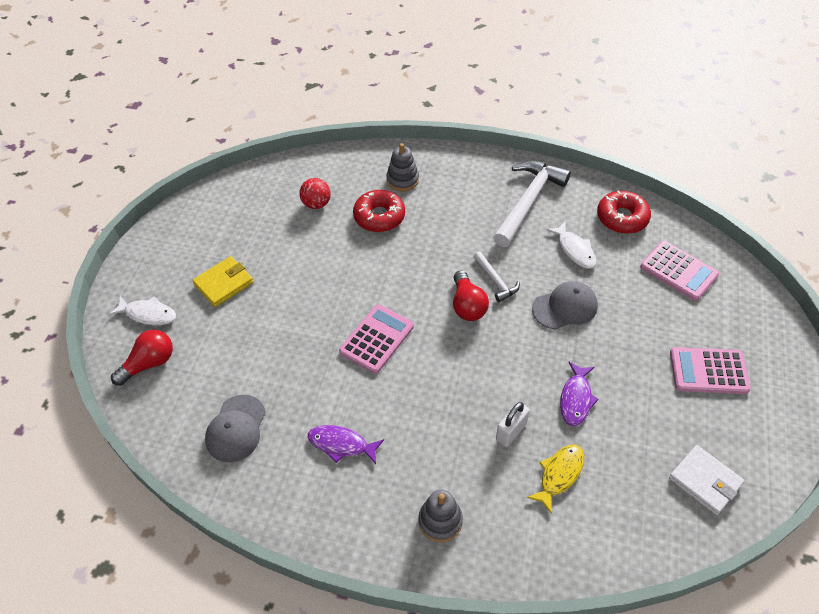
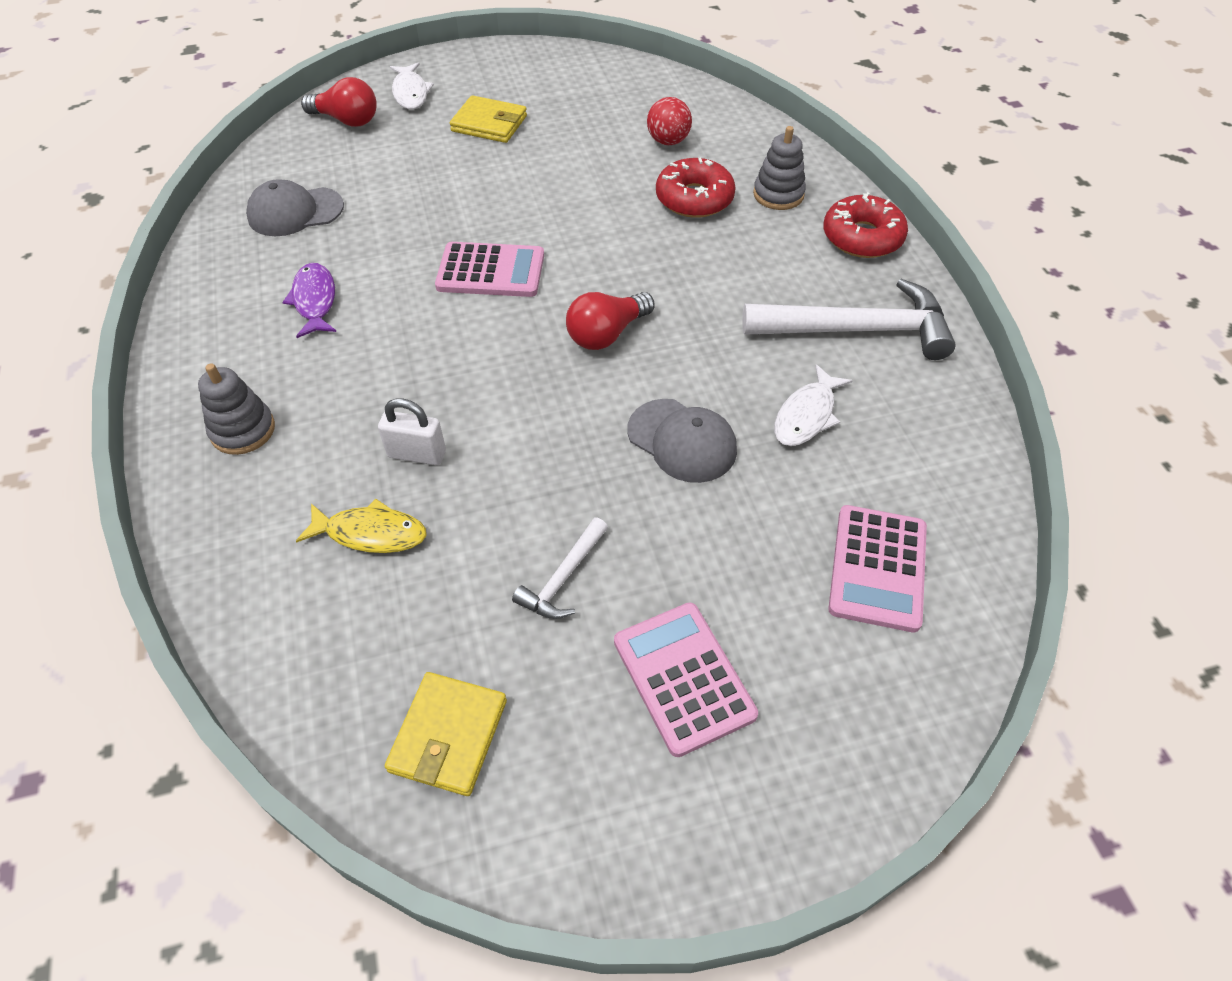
camera: 60 degrees right, 0 degrees up
(496, 281) = (673, 348): white hammer -> white hammer (563, 578)
(576, 399) = (516, 510): purple fish -> none
(622, 218) = (930, 453): red donut -> red donut (862, 237)
(705, 481) = (448, 736): white wallet -> yellow wallet

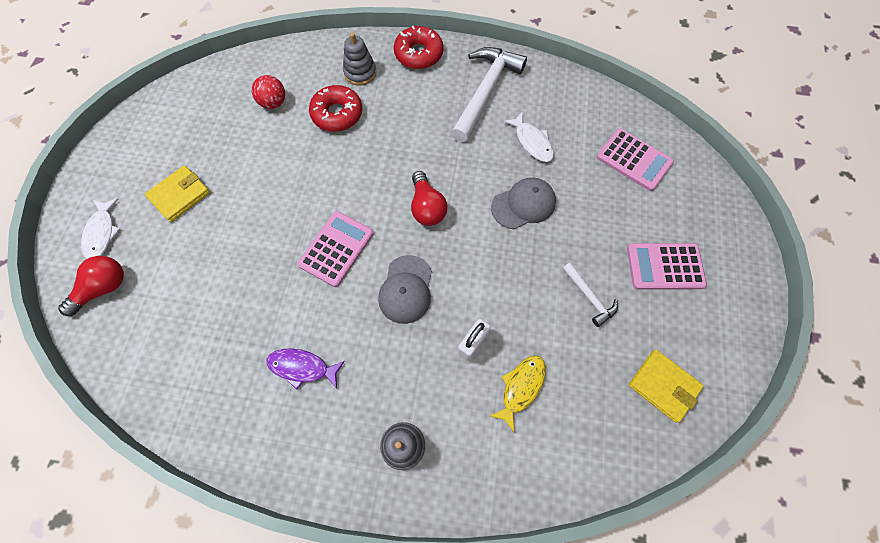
camera: 65 degrees left, 15 degrees up
(295, 212) = (194, 356): grey cap -> grey cap (406, 289)
(410, 93) = (102, 233): white fish -> white fish turned 75 degrees clockwise

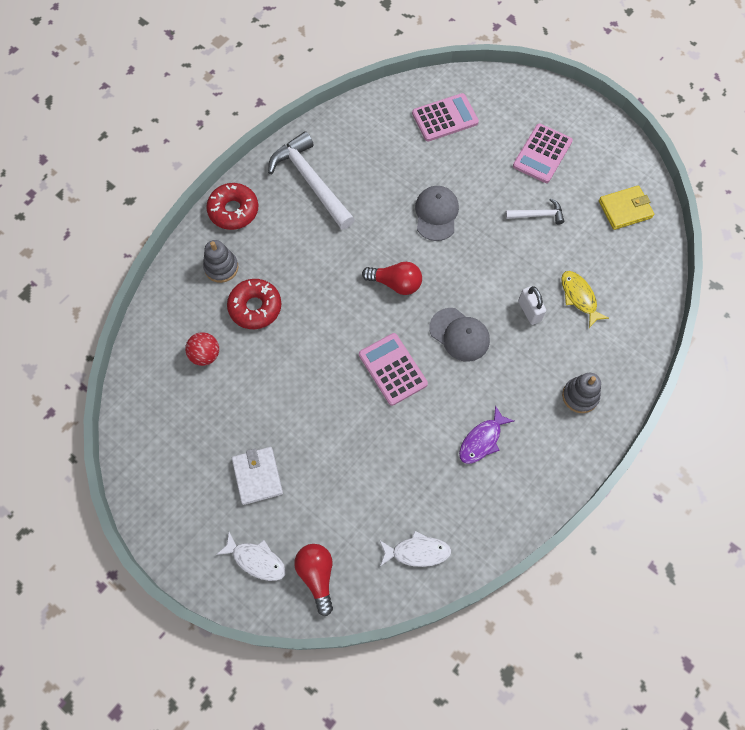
camera: 60 degrees left, 0 degrees up
(180, 195) = (257, 476): yellow wallet -> white wallet
(532, 142) = (383, 176): white fish -> white fish (417, 552)

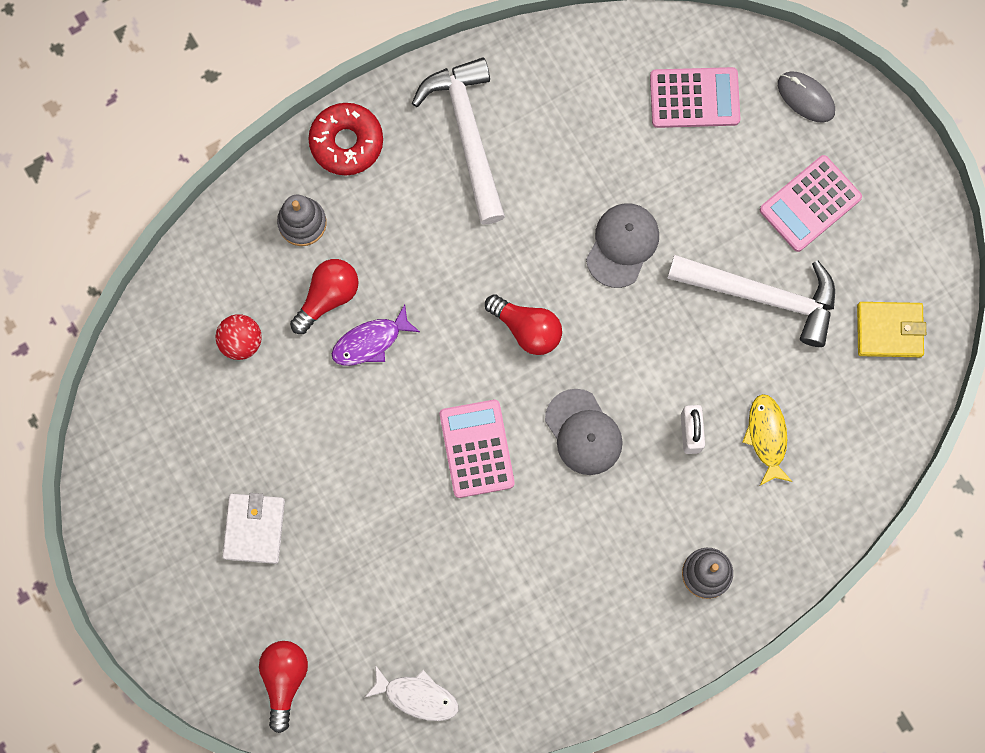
camera: 20 degrees right, 10 degrees up
(255, 307) = (328, 297): red donut -> red light bulb
(256, 560) = (217, 633): white fish -> none
(482, 440) = (555, 585): purple fish -> purple fish (370, 341)
(512, 97) = (805, 98): none -> grey mouse
(538, 215) = (763, 296): white hammer -> white hammer, size x2.01

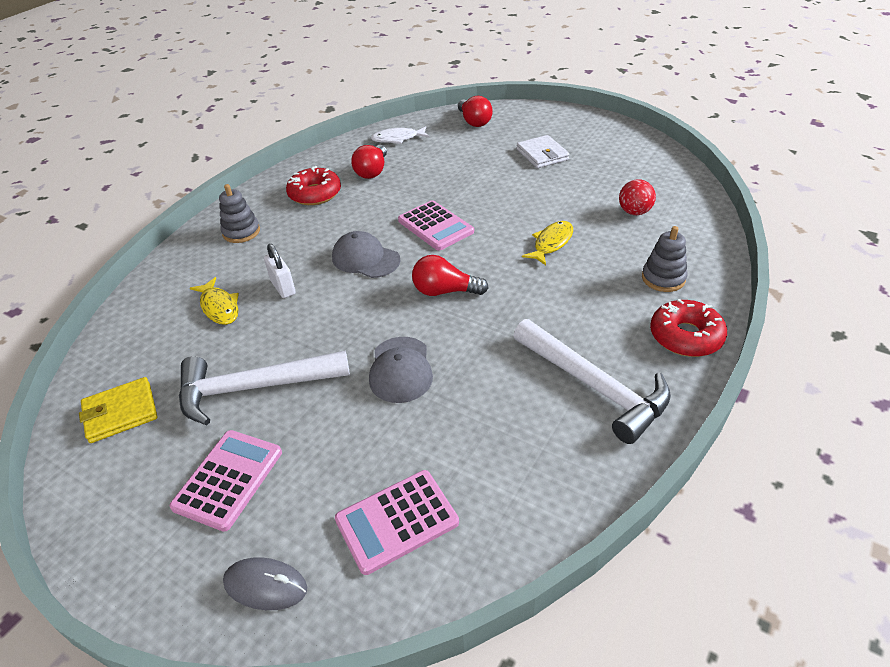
camera: 155 degrees right, 35 degrees down
(328, 297) = (602, 251): red light bulb -> red light bulb (372, 171)
(370, 341) = (551, 243): purple fish -> yellow fish
(588, 611) = (315, 194): none -> red donut

